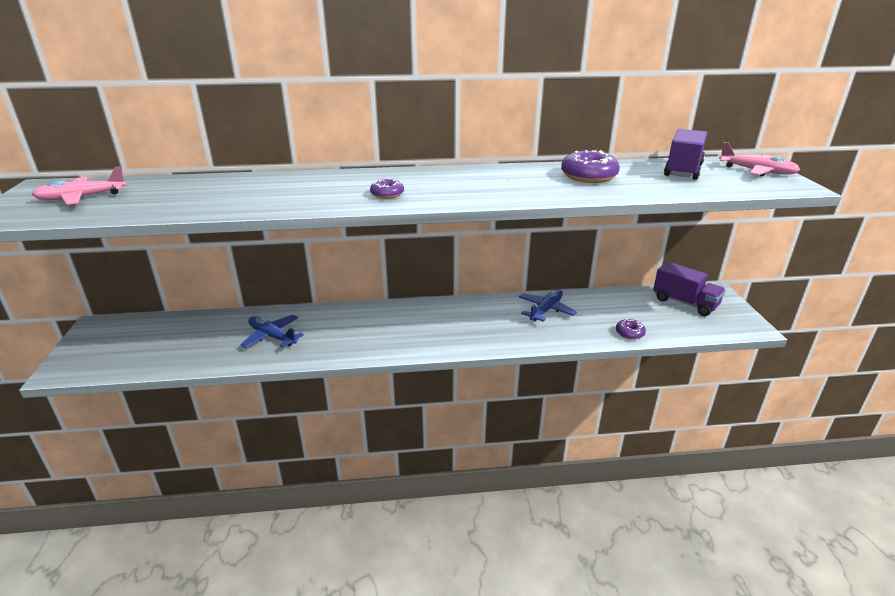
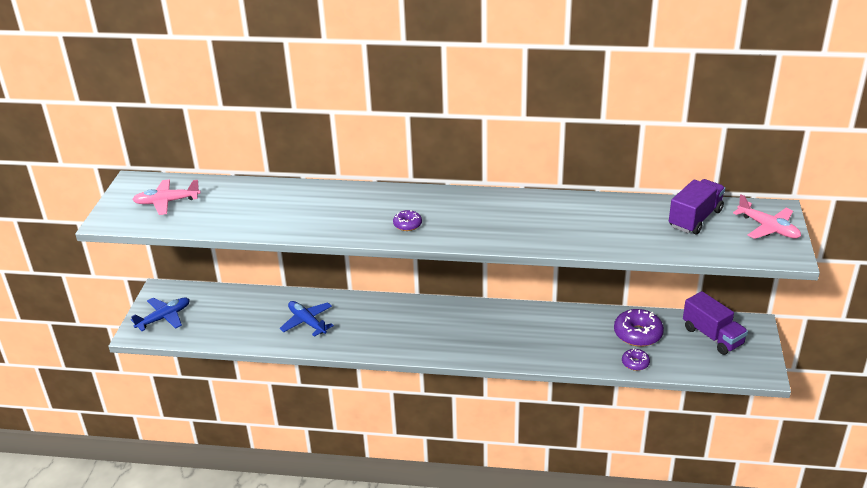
camera: 15 degrees right, 5 degrees up
(546, 310) = (566, 326): blue plane -> blue plane (164, 318)
(588, 176) = (597, 218): purple donut -> purple donut (637, 334)

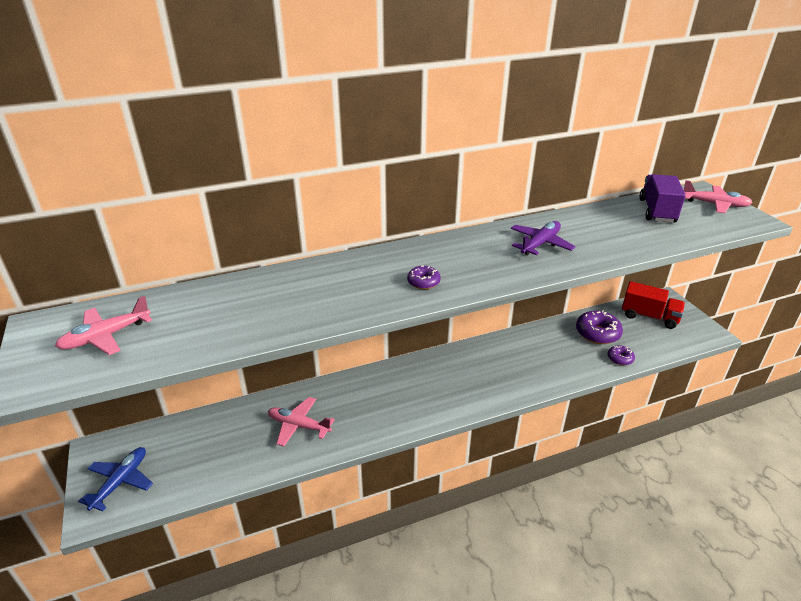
camera: 30 degrees left, 0 degrees up
(307, 322) = (298, 425): blue plane -> pink plane
(540, 219) = (540, 244): none -> purple plane
(712, 336) = (649, 317): purple truck -> red truck

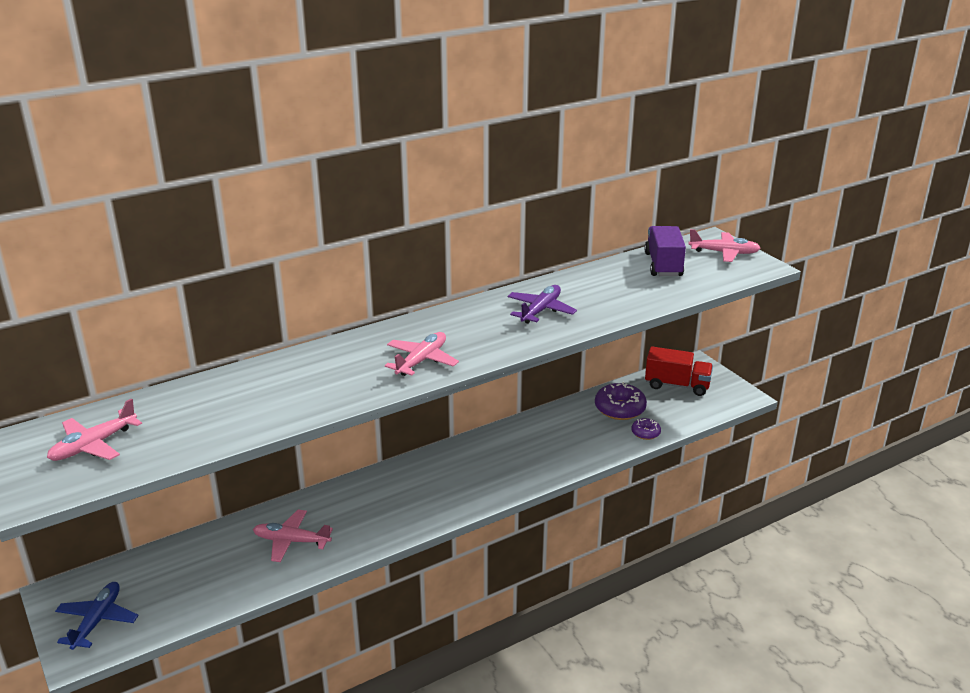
camera: 10 degrees left, 5 degrees down
(423, 282) = (421, 360): purple donut -> pink plane

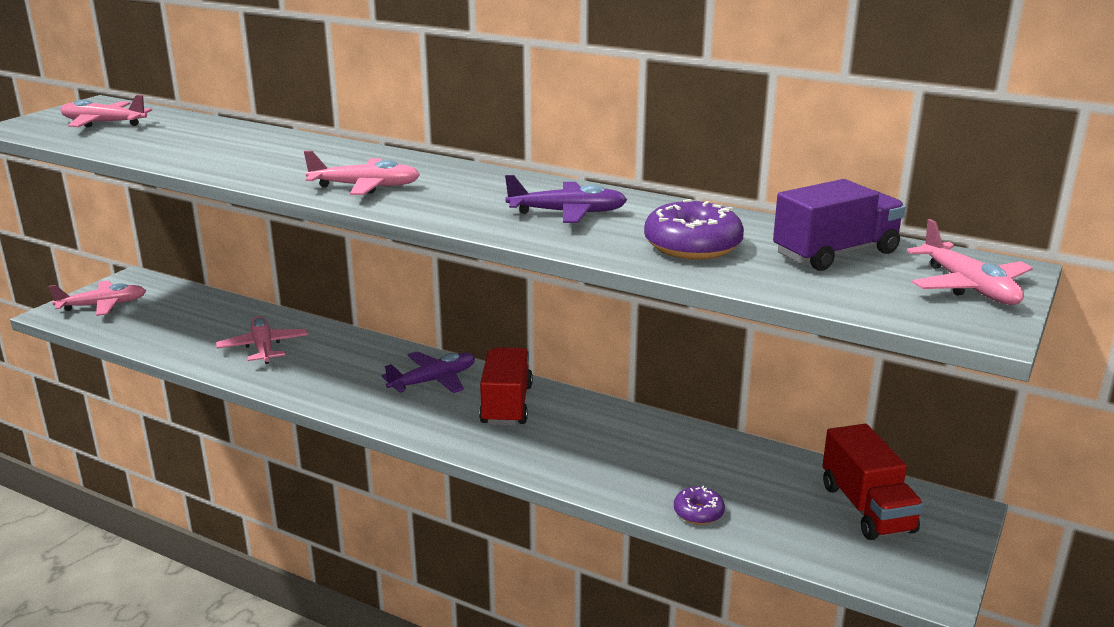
camera: 60 degrees right, 5 degrees down
(97, 620) = (103, 305): blue plane -> pink plane
(424, 476) = (433, 380): none -> purple plane
(483, 457) = (506, 405): none -> red truck
(620, 409) = (733, 474): purple donut -> purple donut (692, 246)

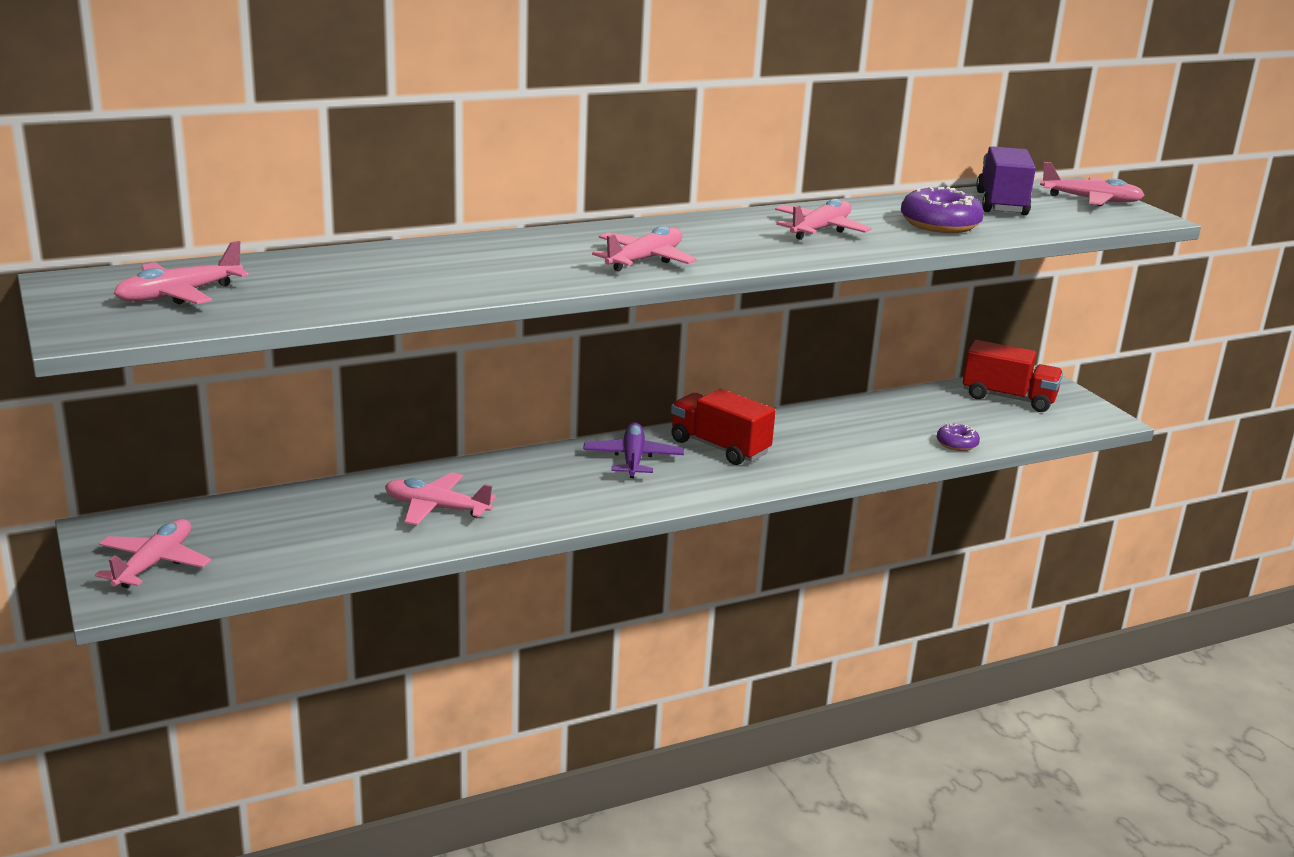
camera: 55 degrees left, 0 degrees up
(568, 213) = (820, 230): purple plane -> pink plane

